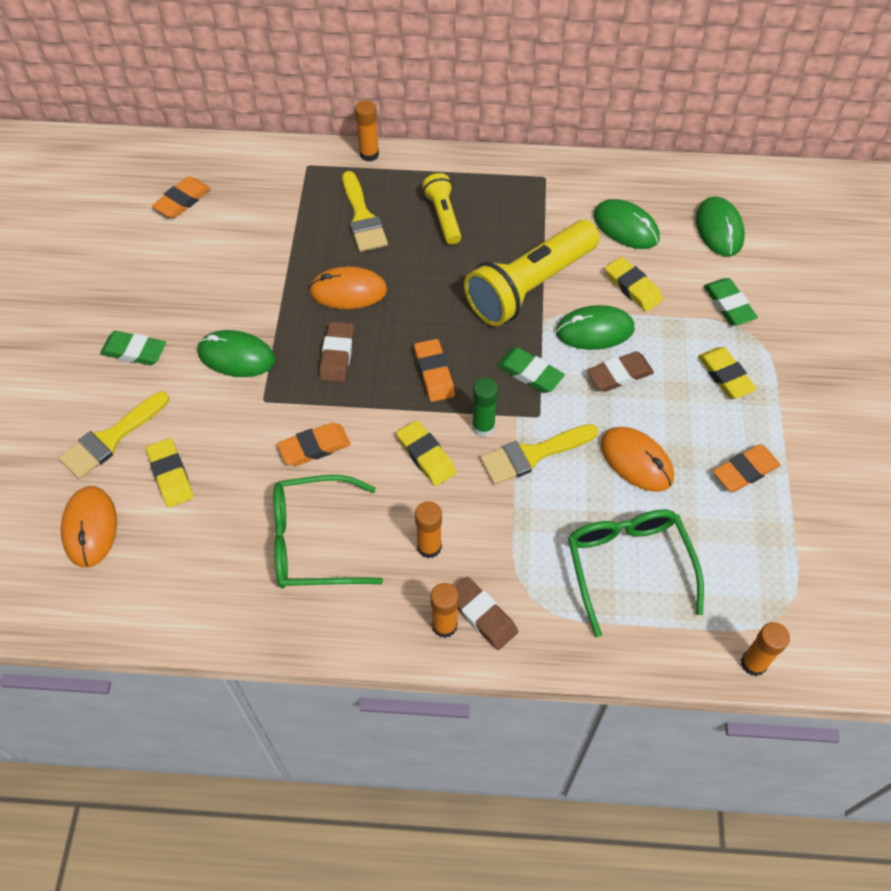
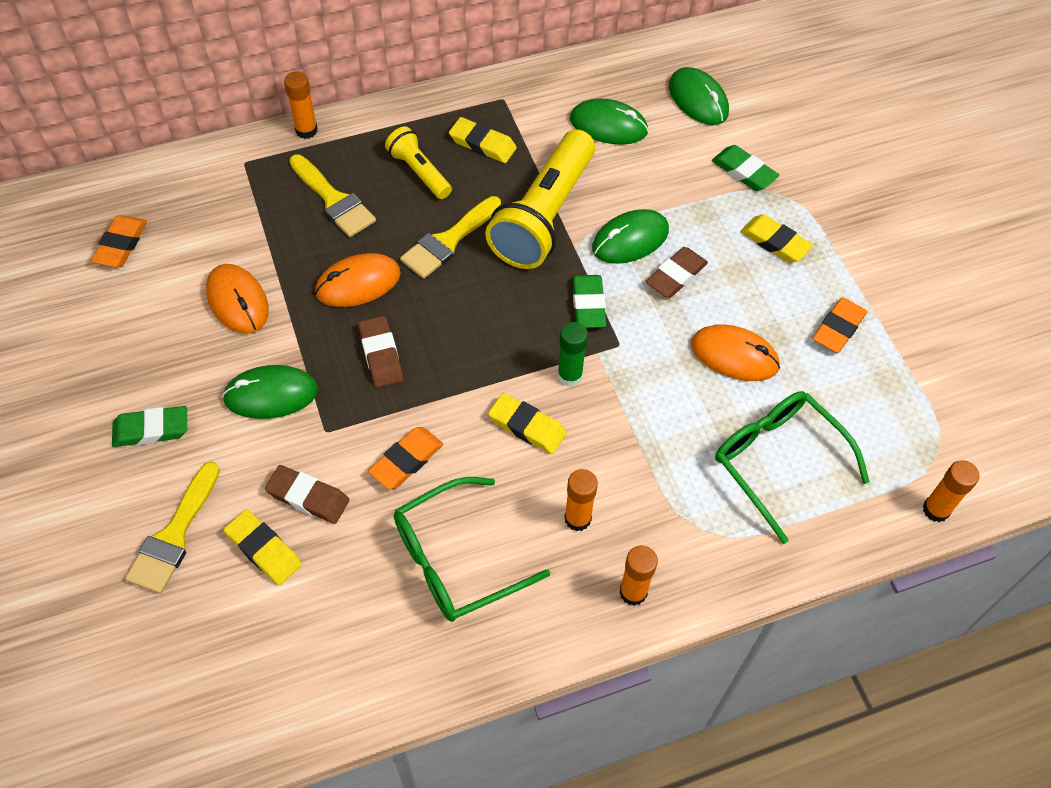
camera: 25 degrees left, 0 degrees up
(90, 528) = (201, 642): orange mouse -> orange mouse (237, 301)
(434, 373) = (492, 338): orange eraser -> none
(482, 615) = (664, 567): brown eraser -> brown eraser (308, 497)
(530, 373) = (588, 304): green eraser -> green eraser turned 75 degrees clockwise
(532, 455) = (632, 386): yellow brush -> yellow brush (448, 241)
(632, 287) = (645, 184): yellow eraser -> yellow eraser (482, 144)

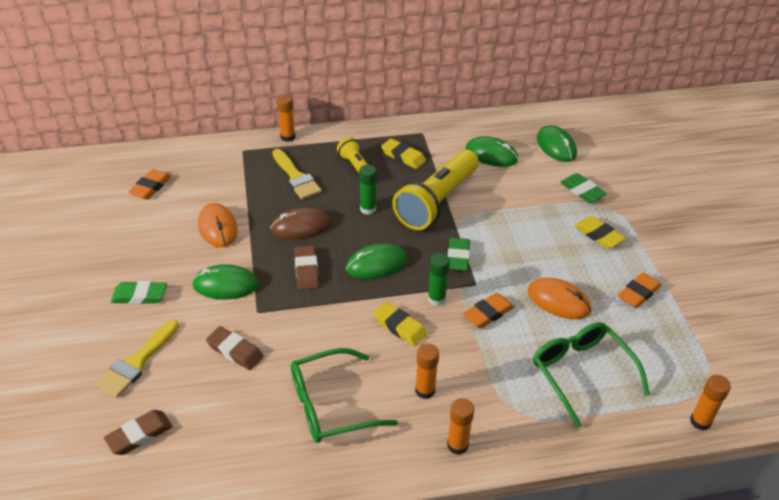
camera: 10 degrees right, 15 degrees down
(264, 549) = (196, 380): yellow eraser -> none
(358, 283) = (301, 226): orange mouse -> brown mouse
(406, 461) = (309, 337): orange eraser -> orange eraser (488, 313)
(448, 241) = (368, 209): yellow brush -> green glue stick
(630, 239) = (494, 222): green mouse -> green mouse (376, 264)
(676, 276) = (524, 247): brown eraser -> brown eraser (139, 435)

